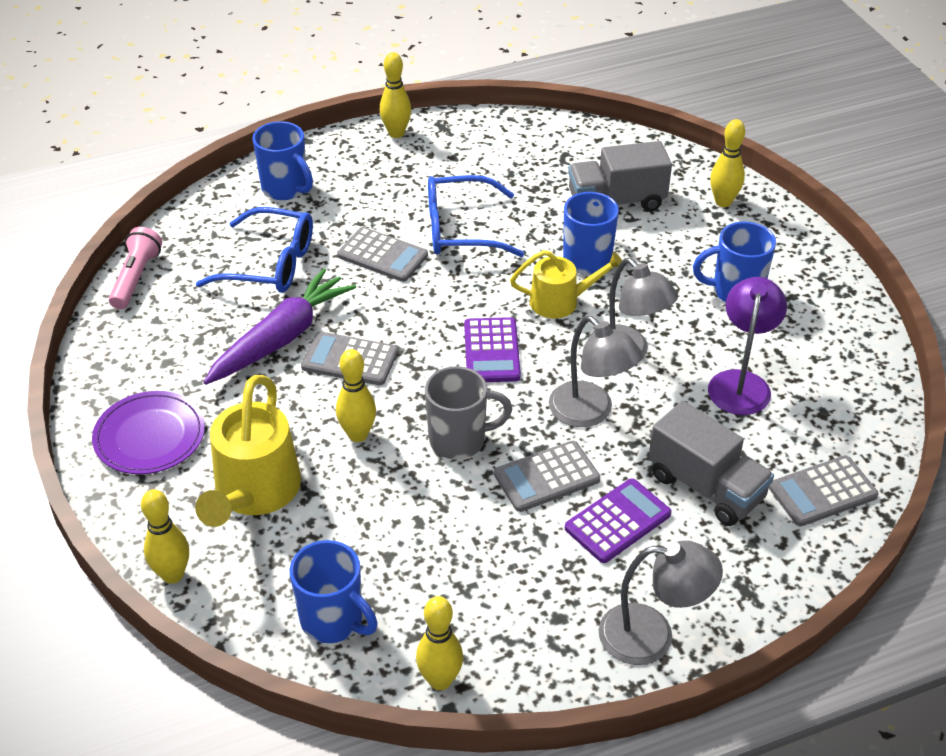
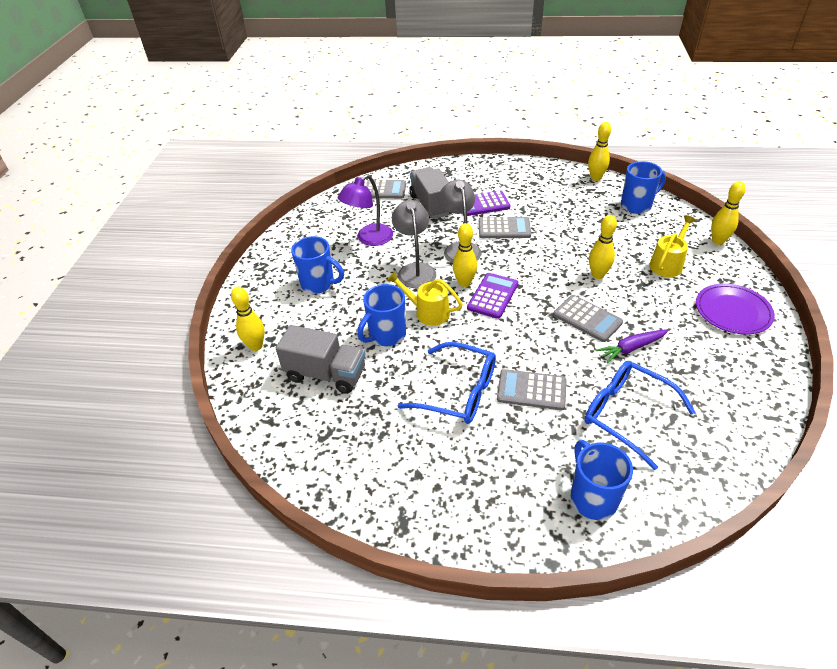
camera: 150 degrees left, 0 degrees up
(136, 278) = (749, 442): pink flashlight -> none
(254, 493) = (667, 264): yellow watering can -> yellow watering can, size x0.63
(281, 338) = (631, 348): purple carrot -> purple carrot, size x0.57
(333, 620) = (637, 205): blue mug -> blue mug turned 90 degrees clockwise
(382, 255) = (531, 390): grey calculator -> grey calculator turned 45 degrees counterclockwise
(396, 133) = (453, 533): yellow bowling pin -> yellow bowling pin (464, 283)
(459, 440) = (540, 256): grey mug -> none
(652, 636) = (499, 169): grey lamp -> none

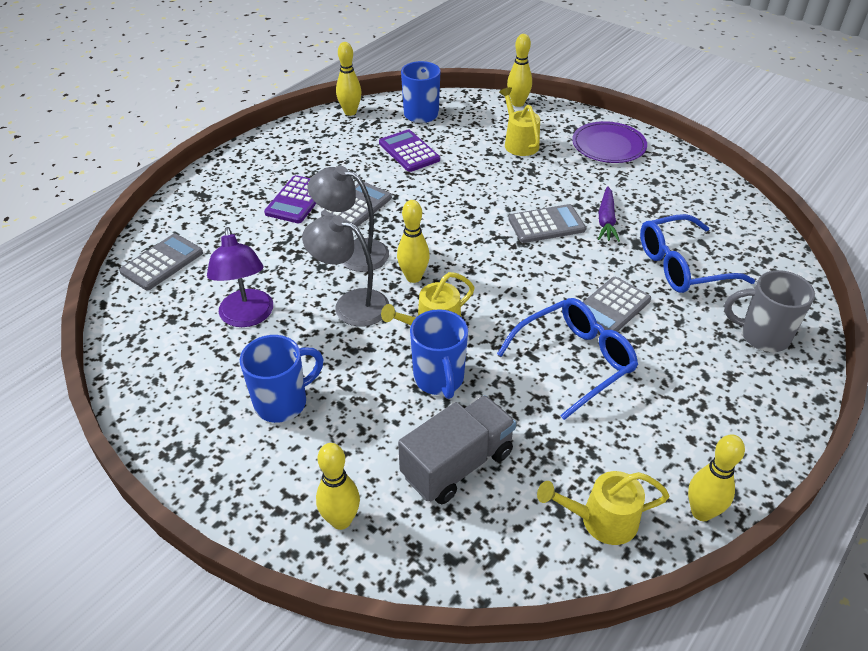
camera: 60 degrees left, 0 degrees up
(328, 461) = (600, 520): none -> yellow watering can
(431, 205) = (247, 237): grey truck -> none
(493, 296) = (455, 267): purple calculator -> purple calculator (409, 151)
(592, 498) = (762, 336): blue mug -> grey mug
(597, 275) = (493, 187): yellow bowling pin -> yellow bowling pin (701, 512)

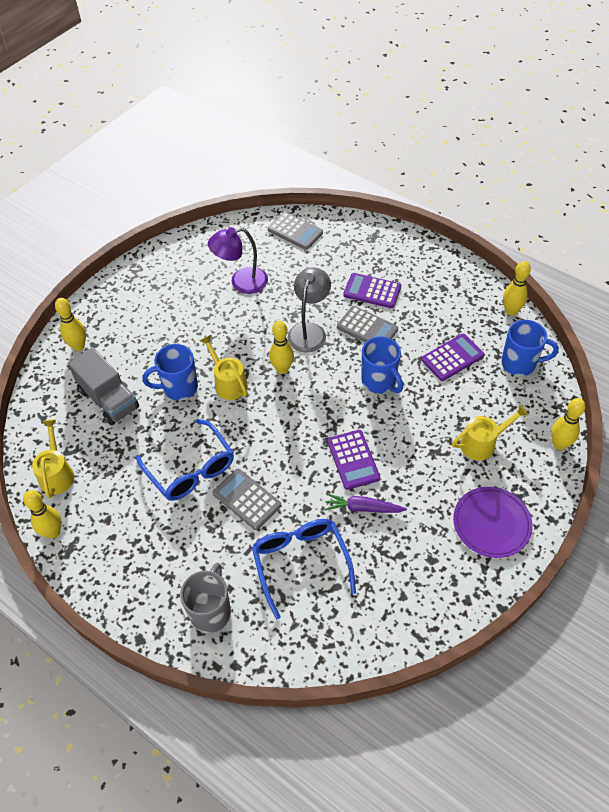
camera: 90 degrees right, 10 degrees up
(283, 402) = (166, 310): blue mug -> blue mug (379, 381)
(351, 304) = (253, 335): grey lamp -> none
(546, 224) = (353, 460): grey calculator -> purple calculator

